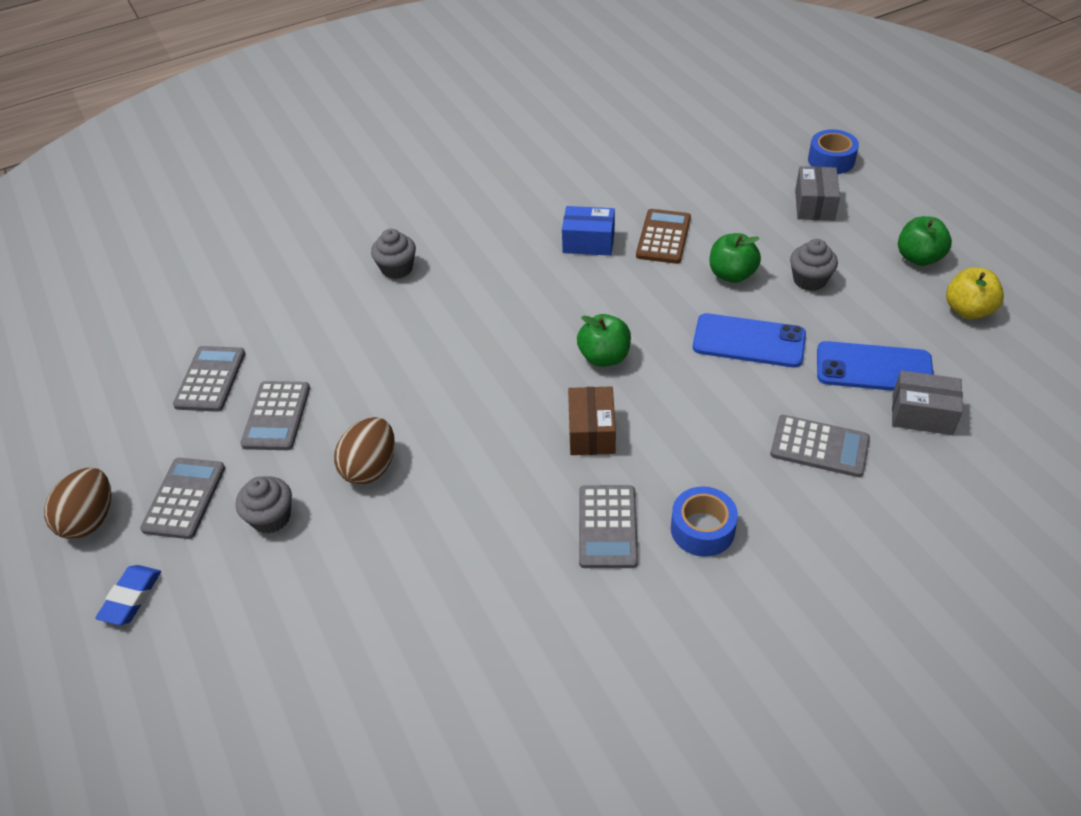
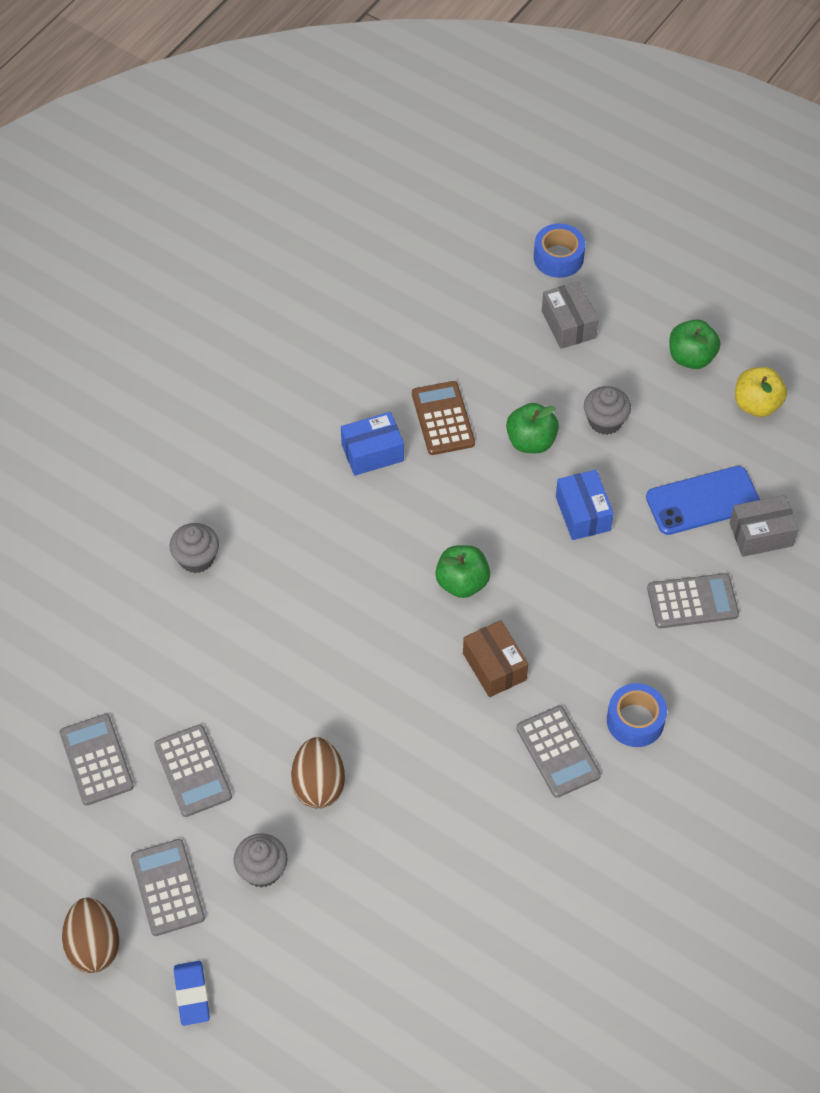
camera: 30 degrees left, 10 degrees up
(749, 341) = (583, 513): blue phone -> blue box

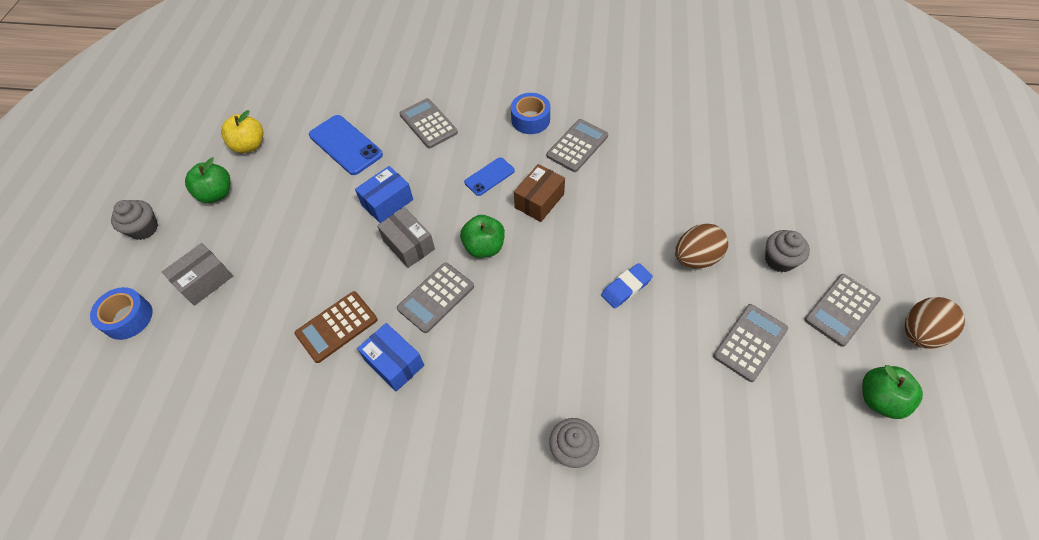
camera: 115 degrees left, 0 degrees up
(96, 760) = (798, 419): grey calculator -> grey calculator (436, 297)
(192, 995) = (889, 256): blue eraser -> blue eraser (626, 288)
(531, 441) = (335, 258): green apple -> green apple (879, 399)
(562, 631) = (489, 176): none -> blue phone
(605, 421) = (297, 221): grey cupcake -> grey cupcake (144, 229)
(761, 534) = (359, 110): grey box -> grey box (409, 245)

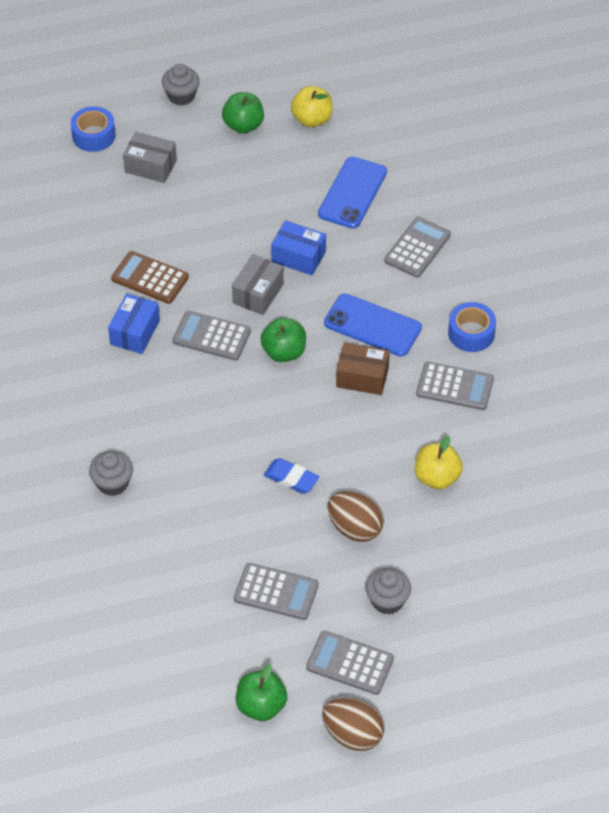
camera: 65 degrees right, 5 degrees down
(489, 176) = (372, 325): blue phone -> blue phone, size x1.67
(662, 186) = (437, 477): none -> yellow apple

